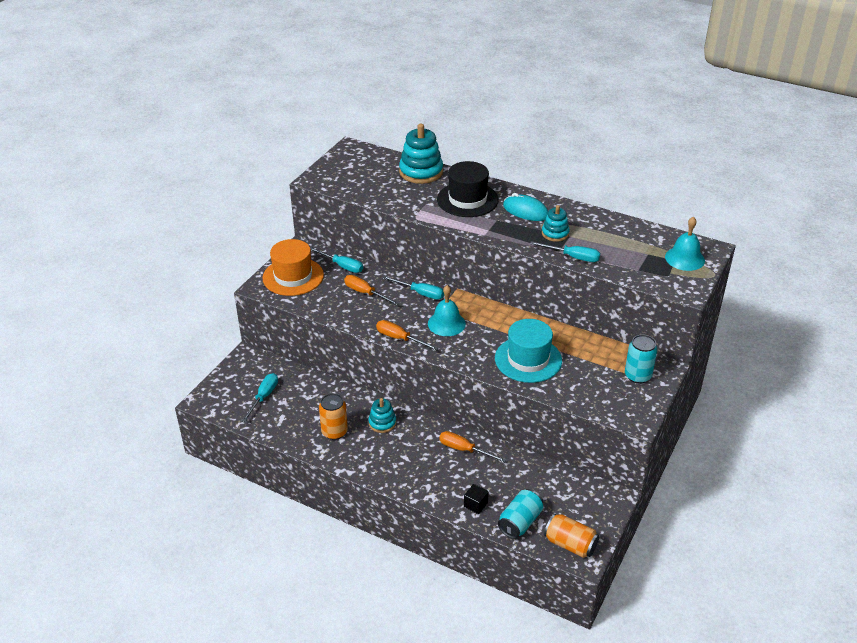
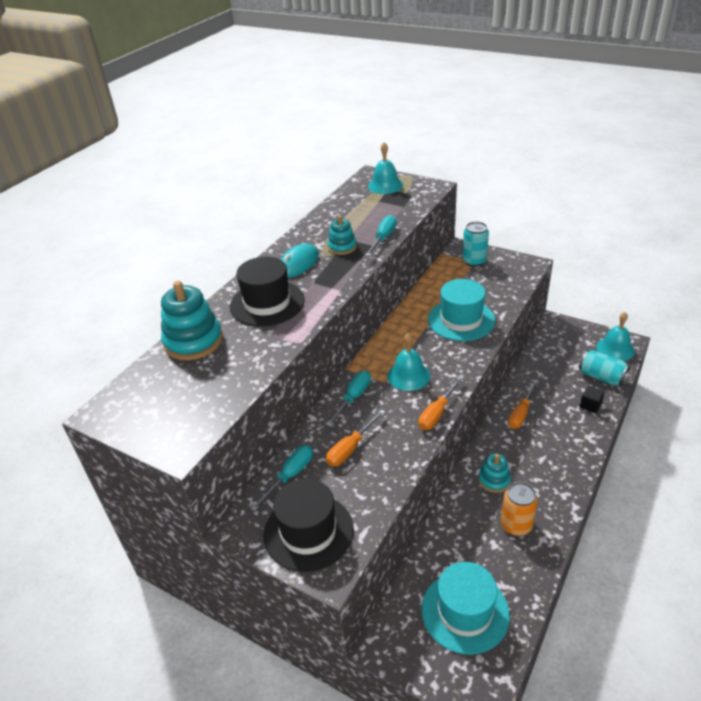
camera: 85 degrees left, 0 degrees up
(264, 397) = (465, 612): turquoise screwdriver -> turquoise hat
(293, 276) = (308, 531): orange hat -> black hat
(570, 544) = (615, 349): orange can -> turquoise bell

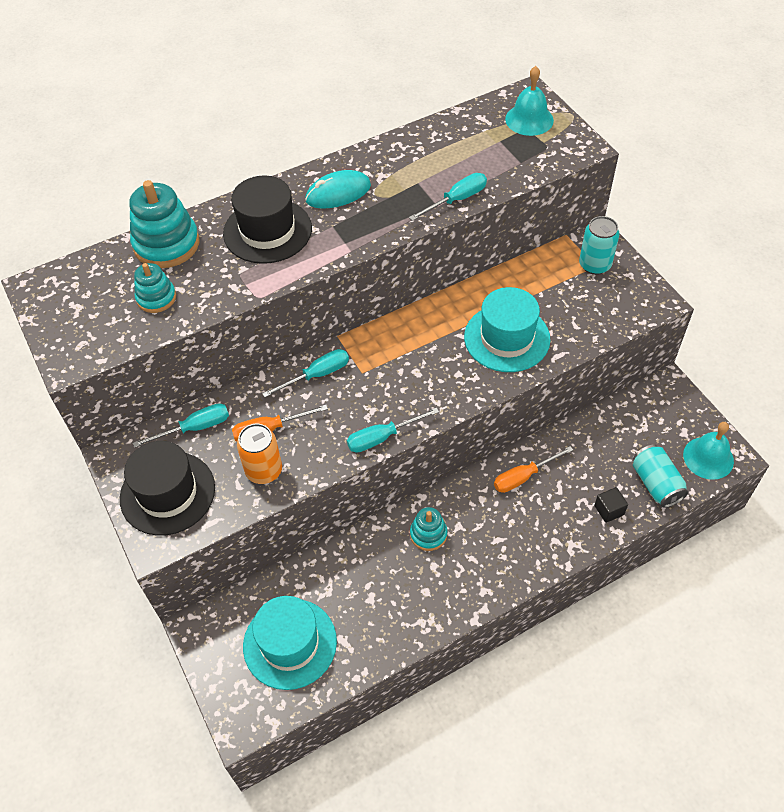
camera: 30 degrees right, 15 degrees up
(342, 247) = (402, 191): turquoise stacking toy -> turquoise stacking toy (156, 298)
(408, 375) = (391, 378): turquoise bell -> none
(437, 413) = (382, 437): orange screwdriver -> turquoise screwdriver
(516, 525) = (408, 592): orange can -> orange can (264, 470)

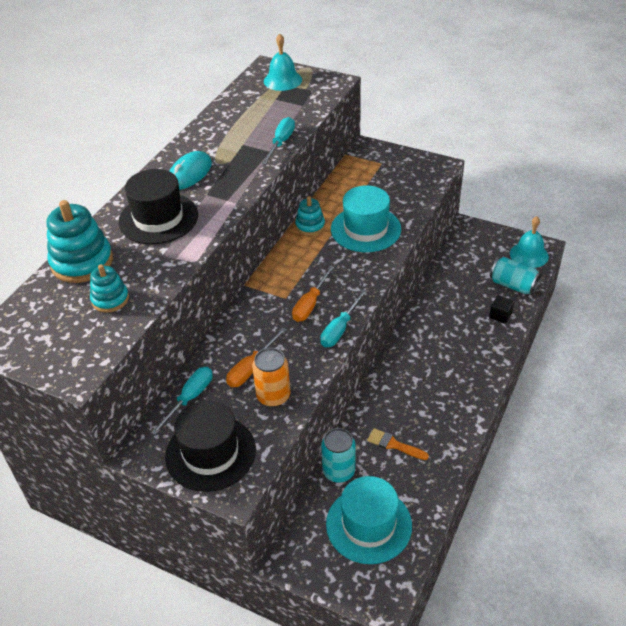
camera: 35 degrees left, 10 degrees down
(317, 375) = (253, 316): turquoise screwdriver -> none
(379, 581) = (394, 444): none -> orange brush
(428, 534) = (400, 395): turquoise stacking toy -> turquoise stacking toy (310, 226)
(523, 477) = (429, 326): orange screwdriver -> orange screwdriver (310, 304)
(594, 265) = (380, 163): turquoise can -> turquoise can (339, 471)

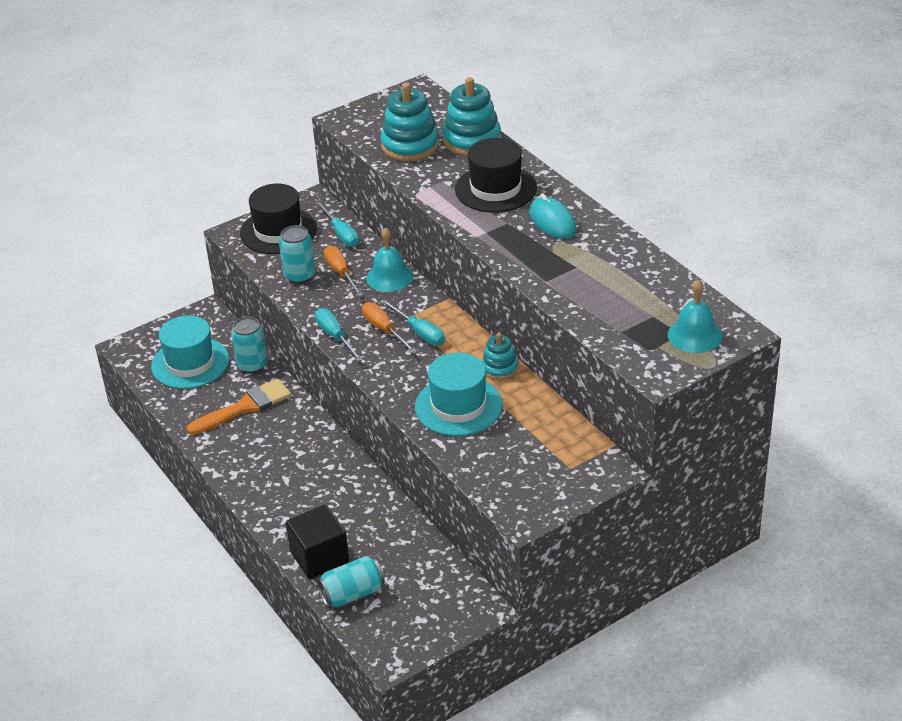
camera: 120 degrees right, 5 degrees down
(110, 299) = (410, 145): turquoise stacking toy -> turquoise stacking toy, size x1.74
(273, 396) = (299, 276): orange can -> turquoise can
(281, 143) = (556, 293): turquoise screwdriver -> turquoise screwdriver (419, 332)
(394, 444) = (245, 407): orange brush -> orange brush, size x1.73
(500, 315) = (319, 557): black cube -> black cube, size x1.99
(529, 255) = (387, 638): turquoise bell -> turquoise bell (389, 277)

